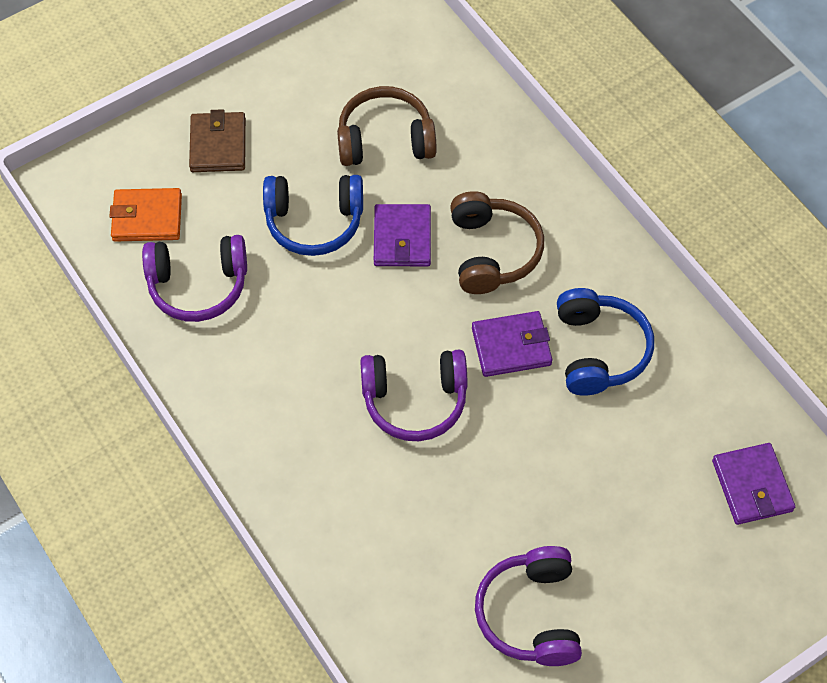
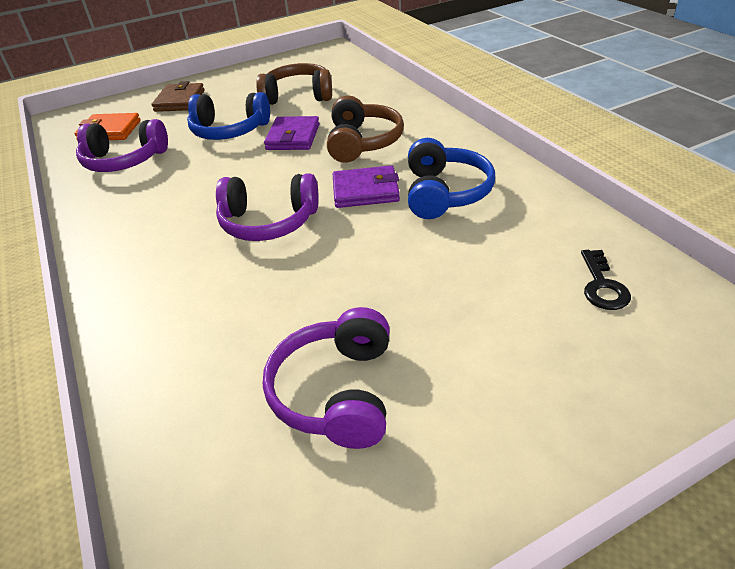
camera: 10 degrees right, 20 degrees down
(752, 486) = (602, 285): purple wallet -> black key

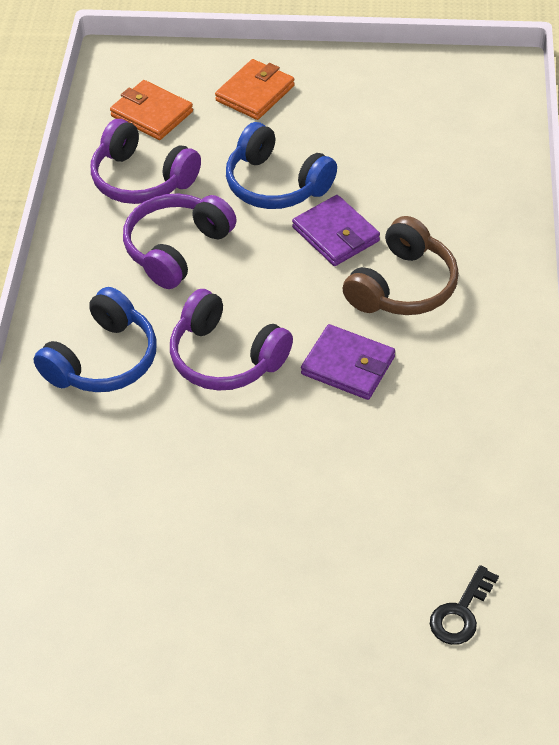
camera: 30 degrees right, 10 degrees up
(180, 101) = (255, 93): brown wallet -> orange wallet
(293, 137) = (335, 234): purple wallet -> purple wallet turned 75 degrees counterclockwise
(298, 96) = (393, 157): brown headphones -> none
(336, 392) = (157, 580): purple headphones -> purple headphones (176, 249)
(445, 193) = (423, 414): blue headphones -> blue headphones (103, 360)

